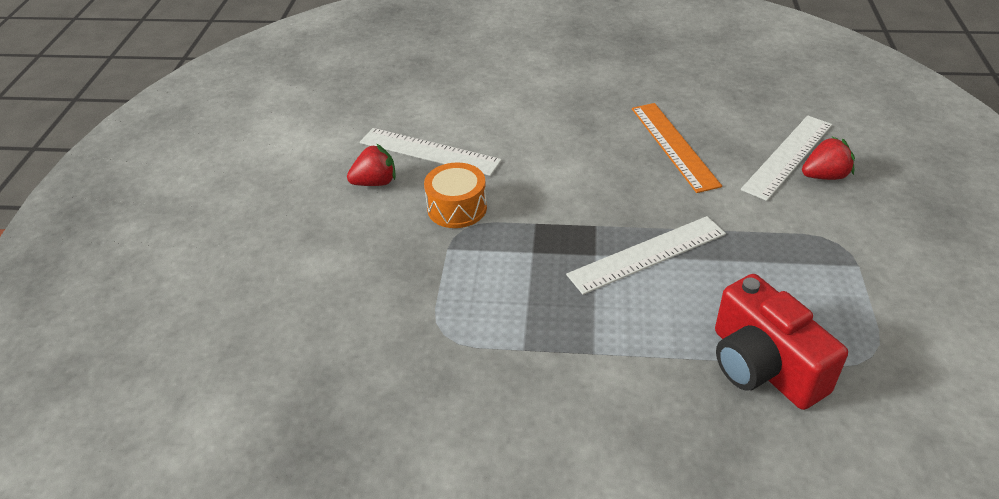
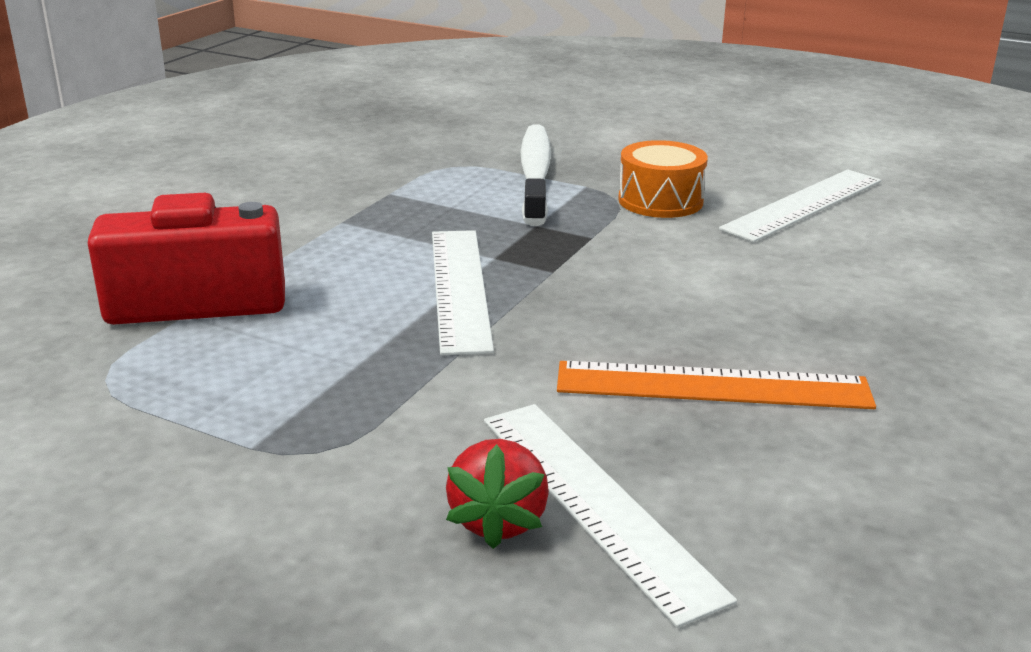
camera: 110 degrees right, 15 degrees down
(375, 182) = (748, 169): red strawberry -> none
(440, 279) = (535, 175): none -> white toothbrush

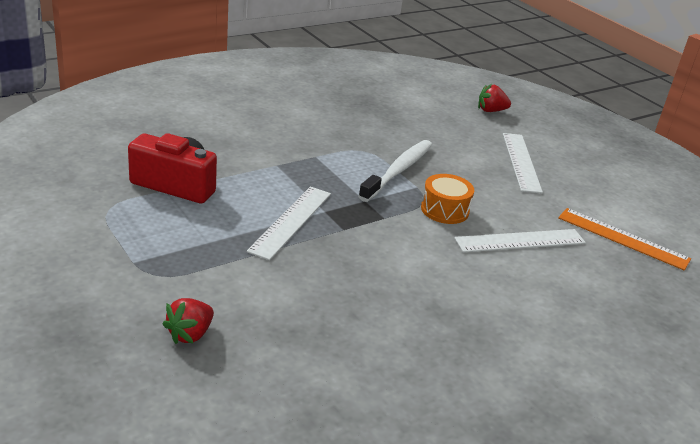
camera: 25 degrees right, 5 degrees up
(565, 76) = (491, 111): none -> red strawberry
(596, 503) = (235, 344): white ruler -> white ruler (521, 162)
(712, 386) = (346, 317): orange ruler -> orange ruler (622, 238)

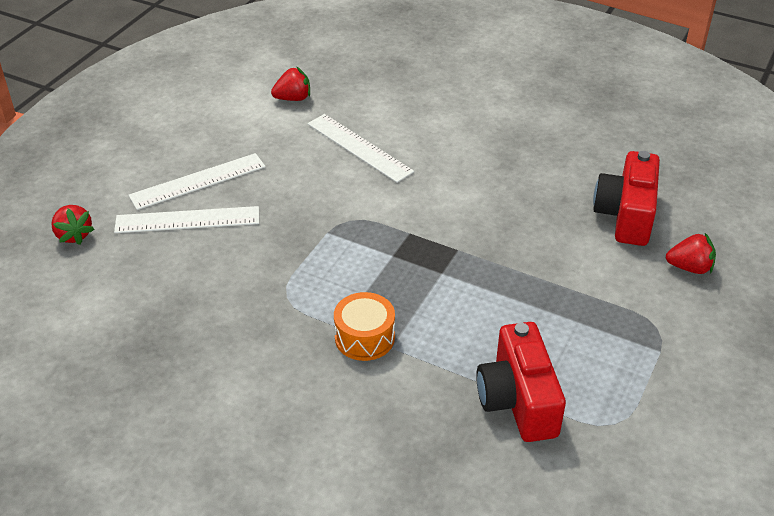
camera: 115 degrees left, 10 degrees up
(291, 221) = (484, 286): white ruler -> white ruler (187, 220)
(295, 339) = (625, 215): none -> red camera
(398, 171) = (307, 255): white toothbrush -> none
(445, 210) = (354, 201): orange drum -> orange drum (364, 337)
(622, 238) = (293, 98): orange ruler -> red strawberry

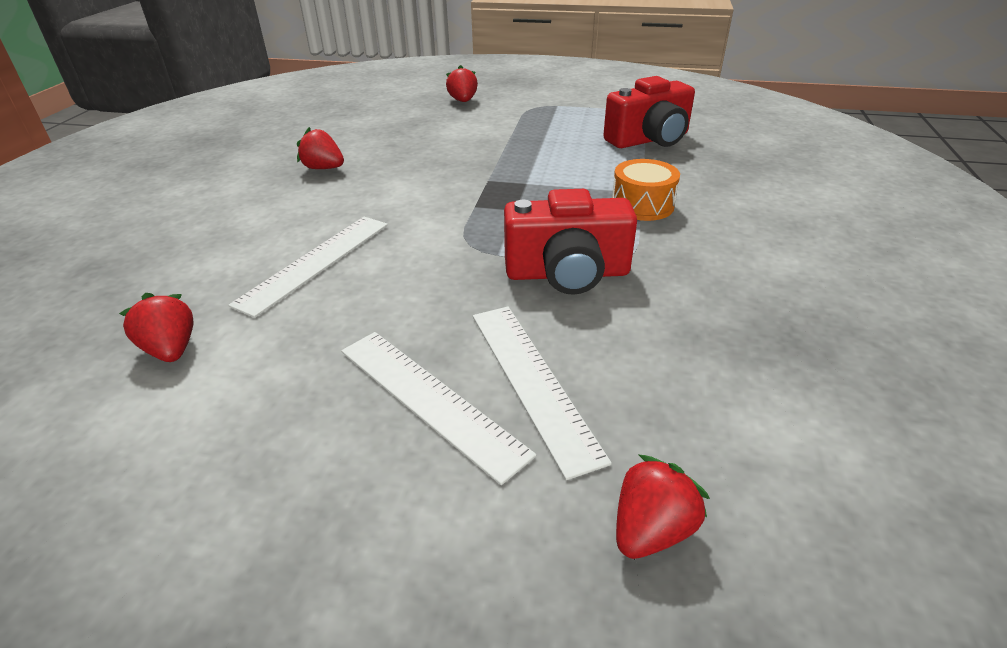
camera: 105 degrees left, 5 degrees down
(518, 155) = (323, 168): none -> red strawberry
(625, 215) = (407, 122): red camera -> red camera (567, 273)

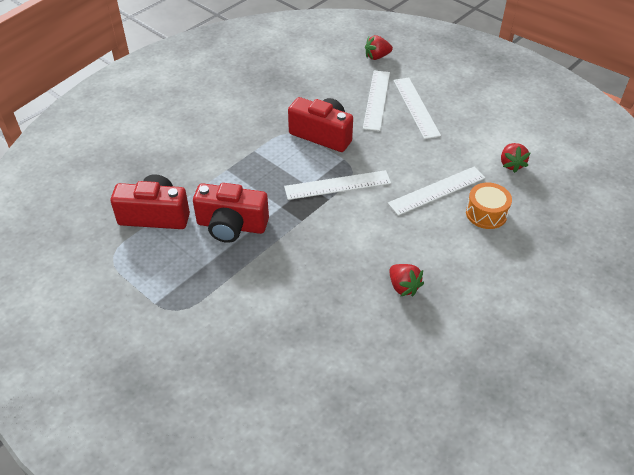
camera: 150 degrees left, 10 degrees up
(463, 101) = (225, 357): red strawberry -> none
(476, 222) = (337, 185): none -> white ruler
(560, 155) = (231, 226): none -> red camera
(642, 205) = (239, 159): orange drum -> orange drum (486, 213)

